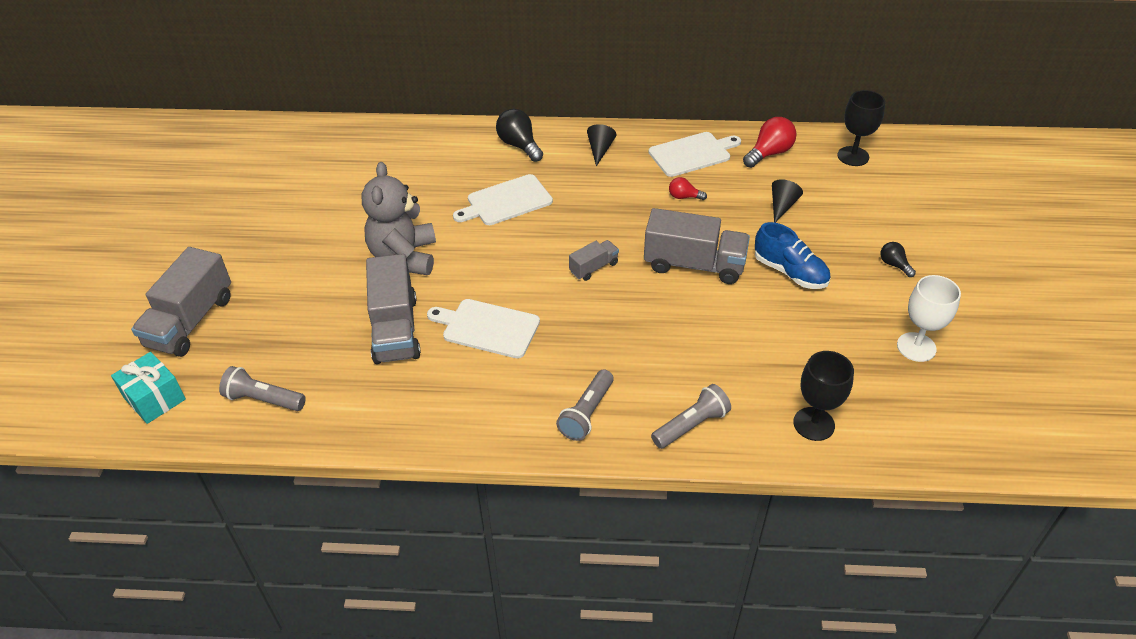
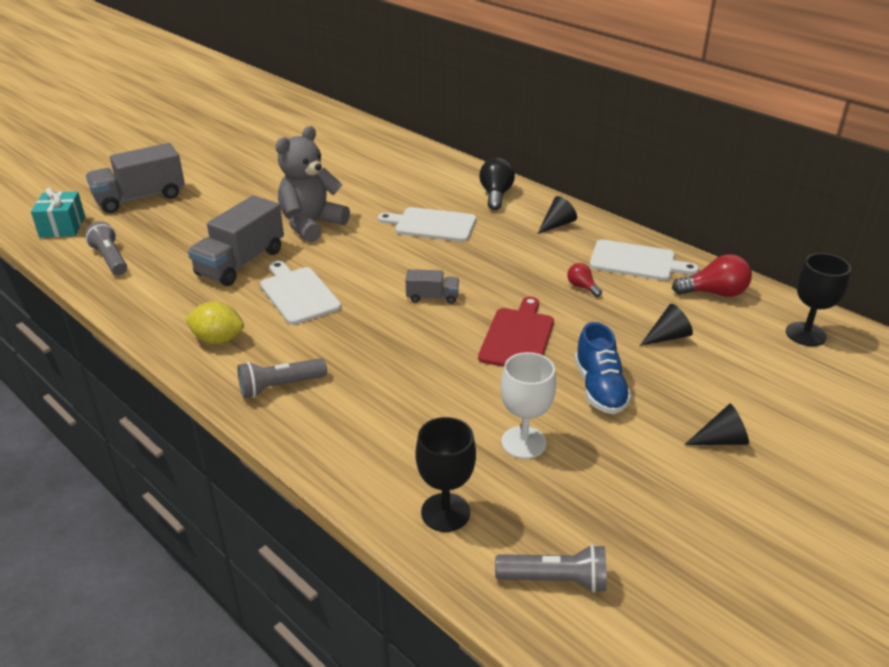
camera: 40 degrees right, 10 degrees down
(481, 408) = (218, 339): none -> yellow lemon
(691, 425) = (342, 445): grey flashlight -> grey flashlight (555, 580)
(694, 265) = (518, 337): grey truck -> red cutting board
(894, 265) = (721, 440): black light bulb -> black cone
(916, 347) = (643, 519): white goblet -> white goblet (523, 442)

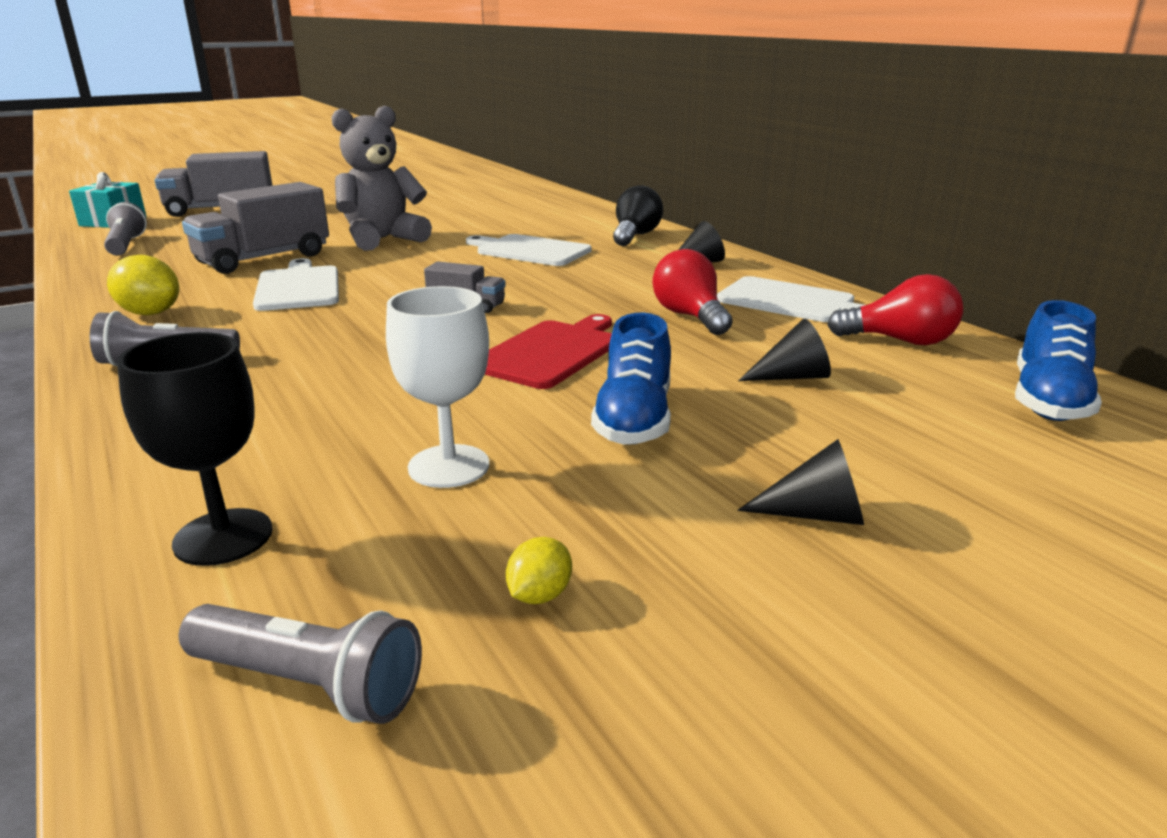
camera: 15 degrees right, 10 degrees down
(582, 287) = (690, 316): red light bulb -> red light bulb, size x1.76
(621, 514) = (539, 595): none -> yellow lemon
(805, 334) = (1048, 400): black goblet -> blue shoe

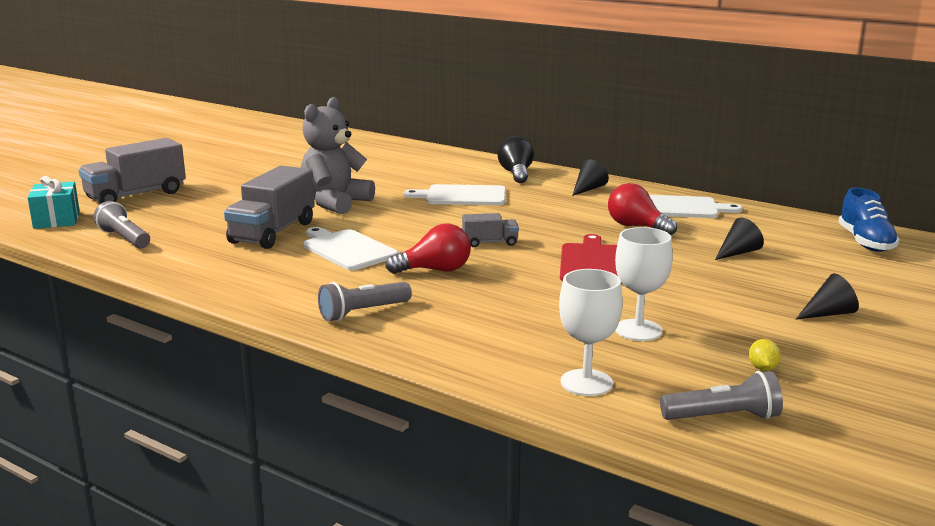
camera: 25 degrees left, 5 degrees down
(150, 313) = (277, 286): yellow lemon -> none
(223, 537) = (586, 383): black goblet -> white goblet
(634, 419) = (692, 290): blue shoe -> none
(900, 341) = (765, 222): red light bulb -> red light bulb (435, 270)

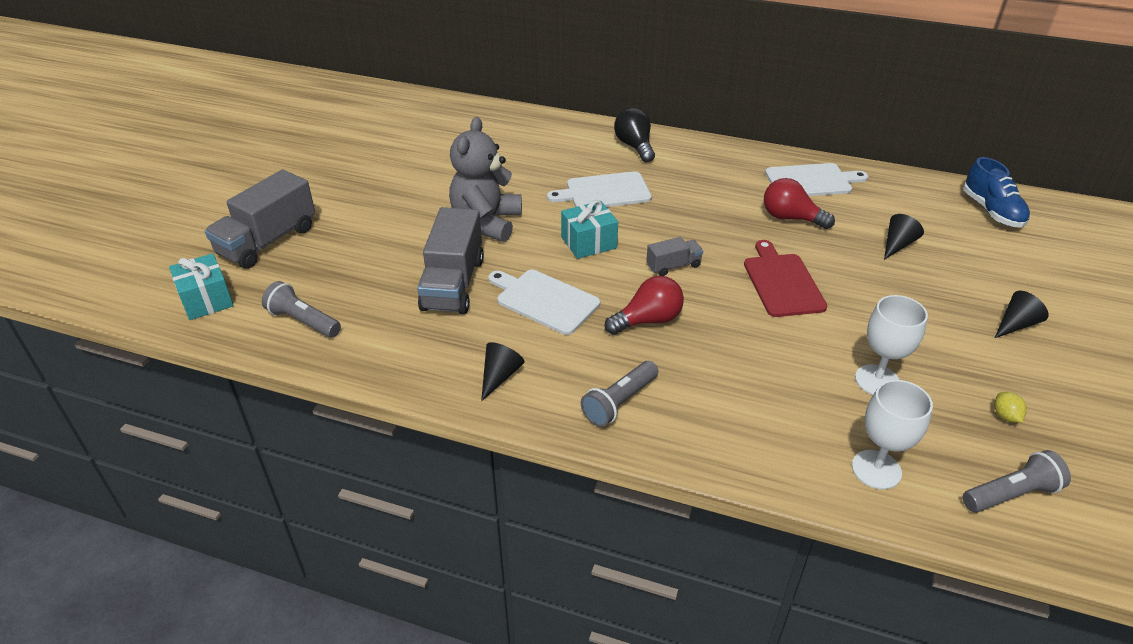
camera: 15 degrees left, 20 degrees up
(420, 222) = (588, 242): none -> turquoise gift
(588, 189) = (715, 162): black cone -> black cone (499, 376)

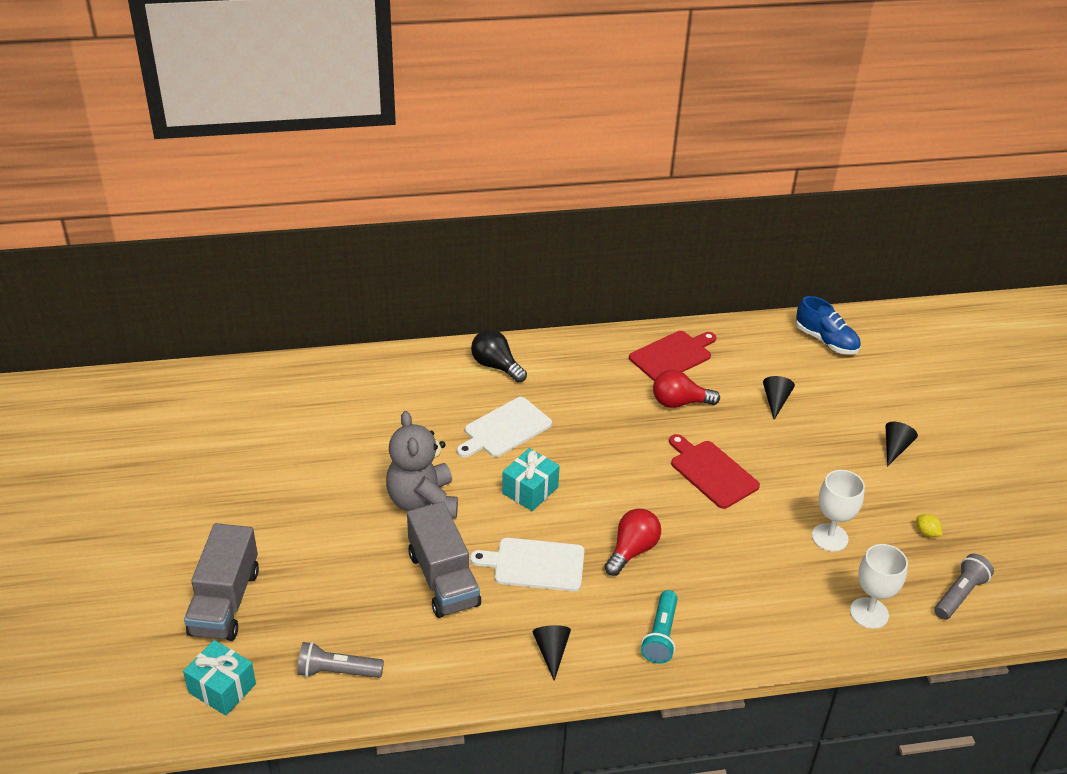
camera: 30 degrees left, 0 degrees up
(619, 402) = (660, 635): grey flashlight -> turquoise flashlight
(673, 266) = (617, 488): grey truck -> none
(811, 181) = (672, 356): white cutting board -> red cutting board

